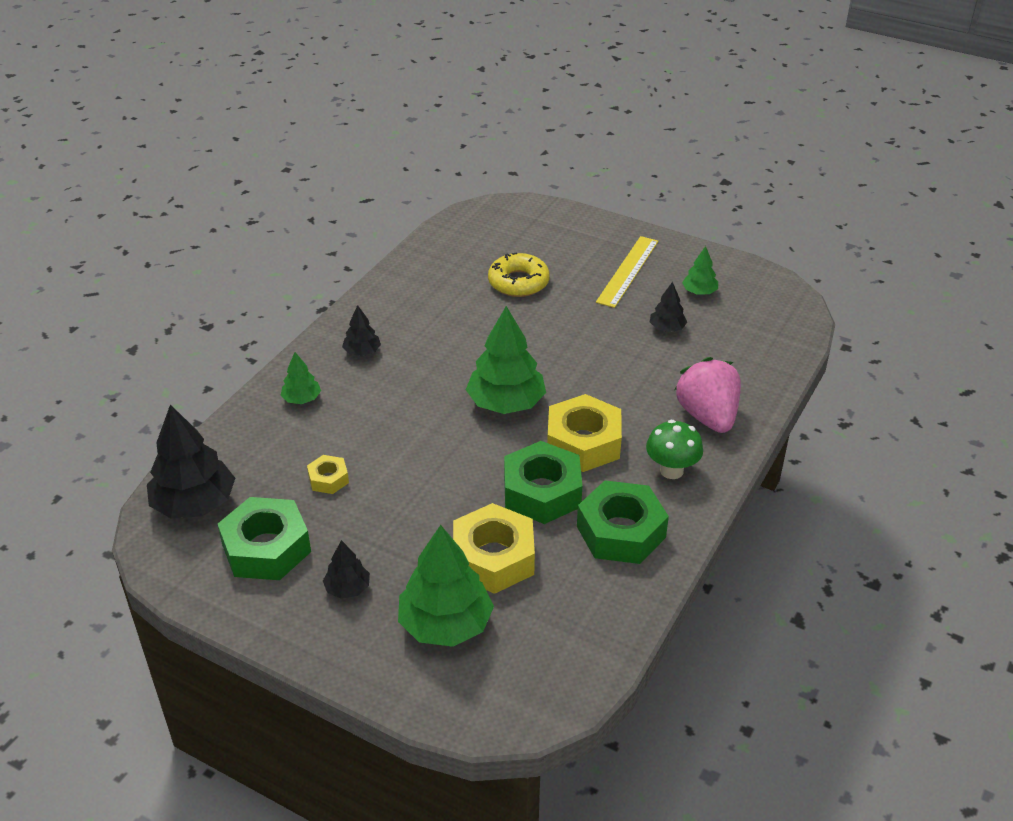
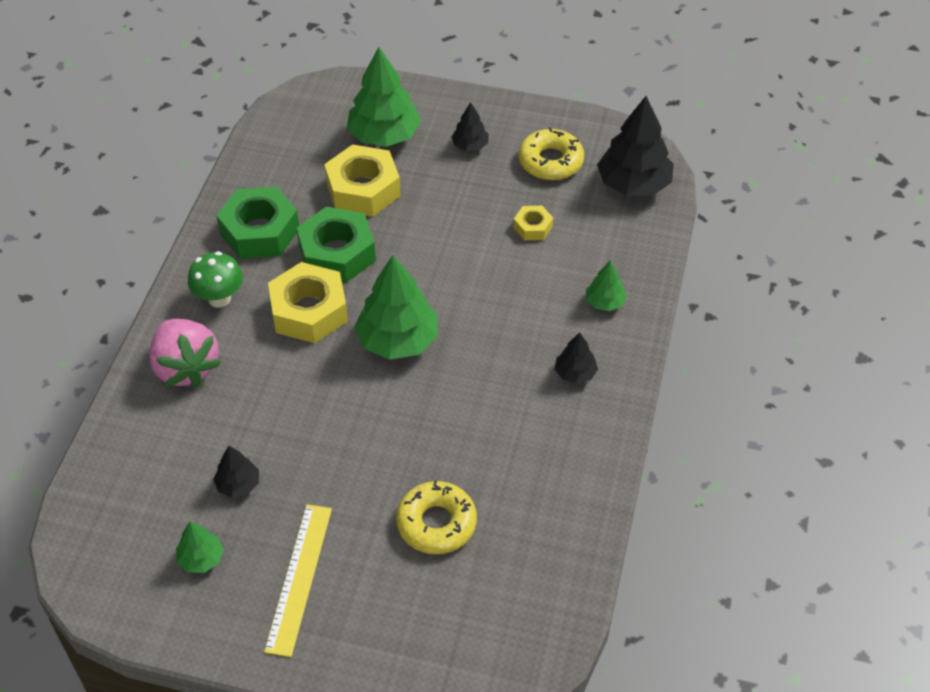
camera: 165 degrees right, 10 degrees up
(266, 548) = (550, 161): green nut -> yellow donut

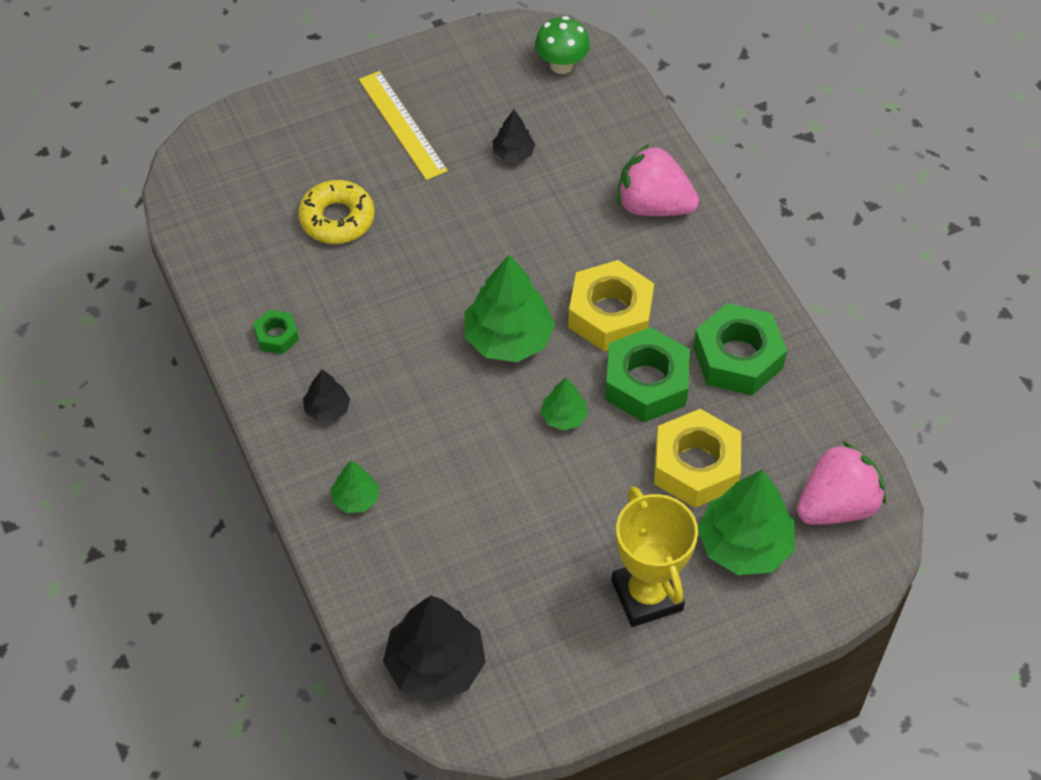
camera: 140 degrees right, 5 degrees up
(201, 559) = (484, 95): green tree -> green tree (563, 417)
(219, 298) = (696, 275): green mushroom -> green mushroom (561, 65)
(306, 122) = (836, 505): none -> pink strawberry
(470, 145) = (647, 595): black tree -> yellow trophy
(533, 227) = (493, 537): yellow nut -> none
(550, 161) = (546, 634): yellow donut -> none
(569, 453) = (276, 336): none -> green nut

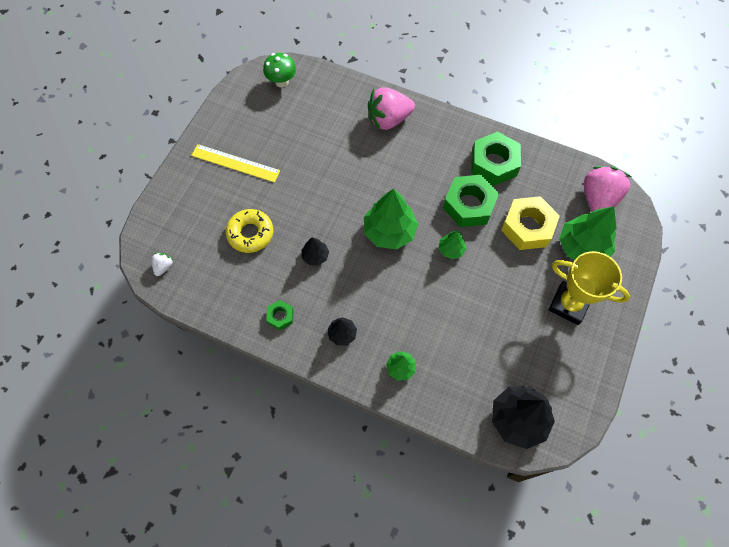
camera: 40 degrees left, 10 degrees up
(203, 184) = (164, 267): none -> white strawberry
(513, 153) = (302, 140): black tree -> black tree (315, 256)
(610, 314) = (422, 185): yellow nut -> none

